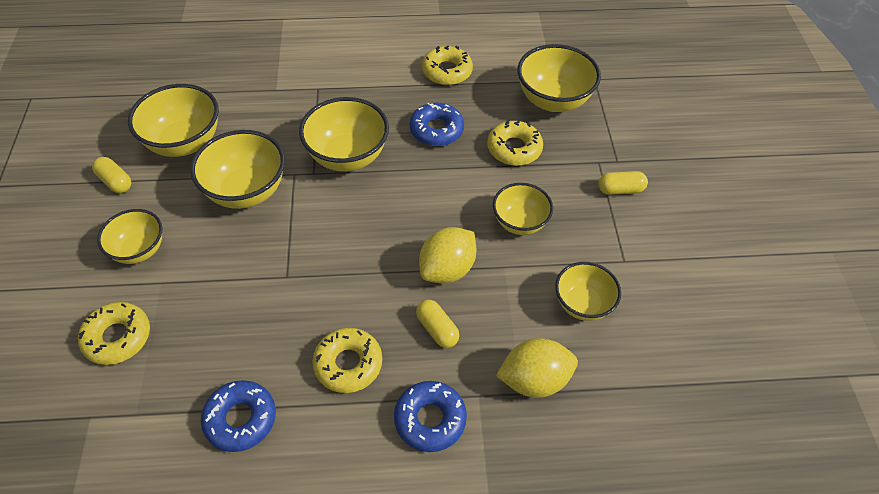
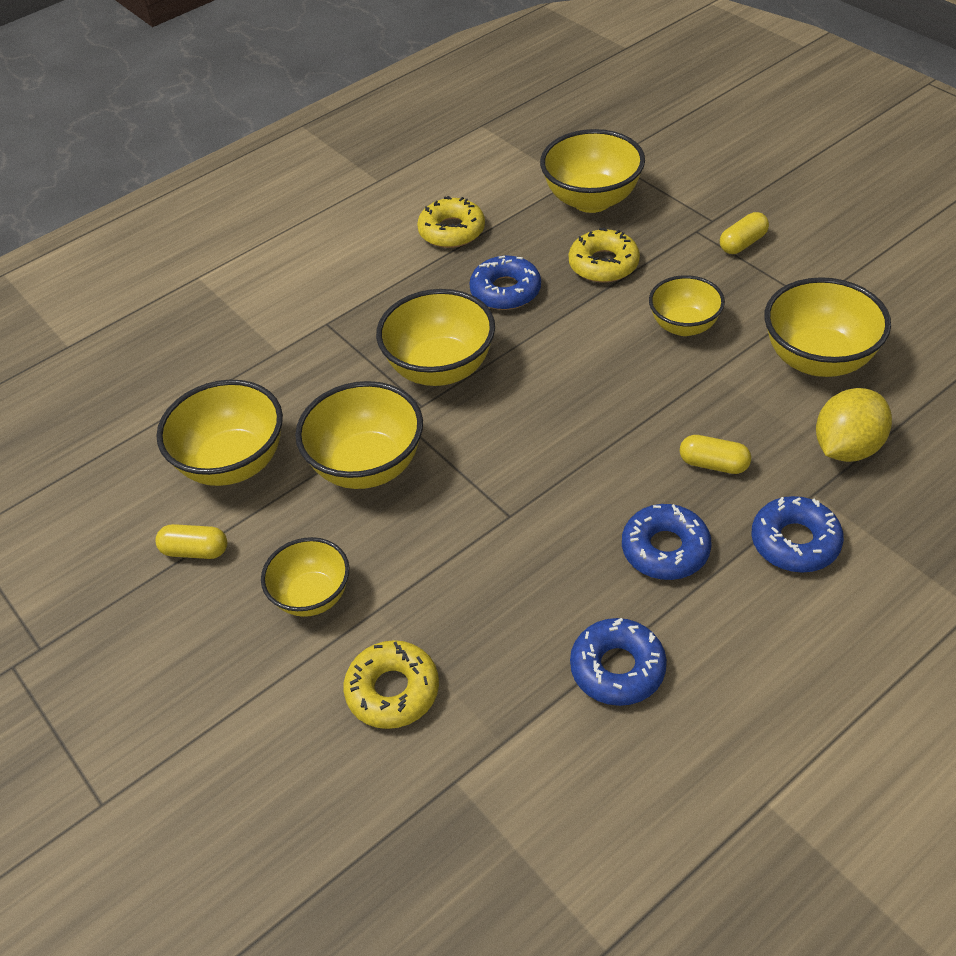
camera: 30 degrees left, 5 degrees down
(348, 364) = (665, 549): yellow donut -> blue donut
(447, 269) = (663, 407): yellow lemon -> none
(582, 304) = (818, 359): yellow bowl -> yellow bowl, size x1.56

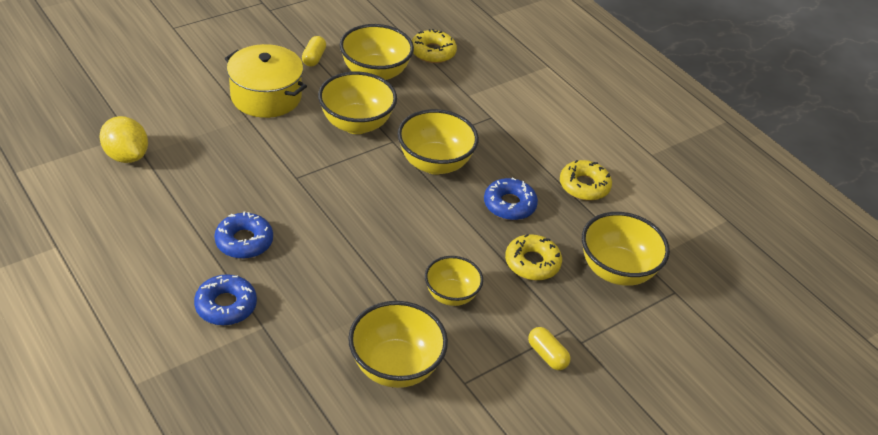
camera: 85 degrees right, 5 degrees down
(312, 596) = (266, 96): yellow bowl -> yellow pot
(393, 691) = (192, 119): yellow donut -> yellow donut (433, 52)
(617, 668) = (168, 204): blue donut -> none
(713, 464) = (307, 280): yellow capsule -> none
(847, 447) = (299, 358): yellow lemon -> yellow lemon (126, 156)

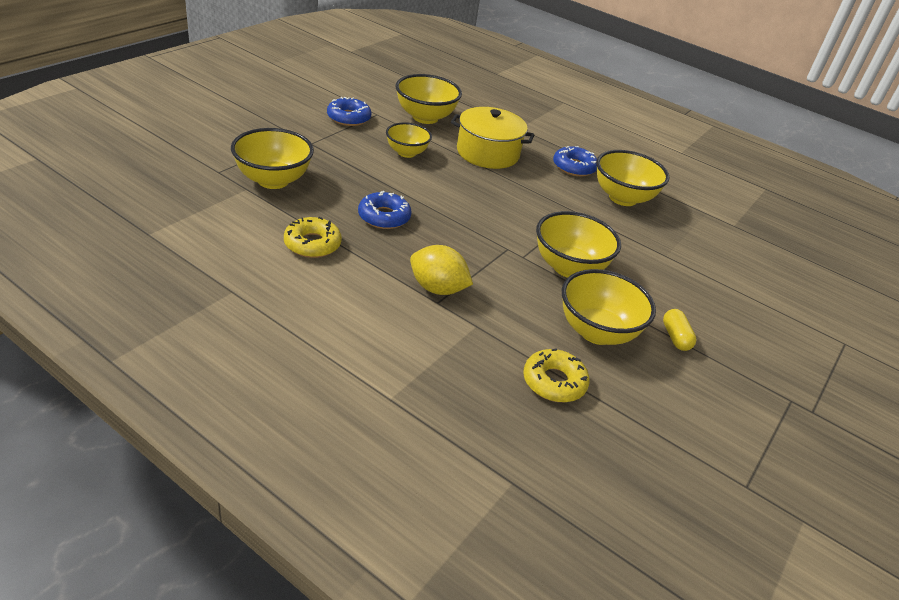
camera: 160 degrees right, 5 degrees down
(126, 156) = (715, 209): yellow lemon -> yellow lemon (437, 288)
(226, 305) = (551, 135): blue donut -> blue donut (348, 118)
(266, 96) = (673, 280): yellow pot -> yellow pot (487, 153)
(434, 163) = (471, 242): yellow bowl -> yellow bowl (622, 198)
(532, 263) = (349, 177): yellow donut -> none
(547, 355) = (324, 129): yellow capsule -> none

